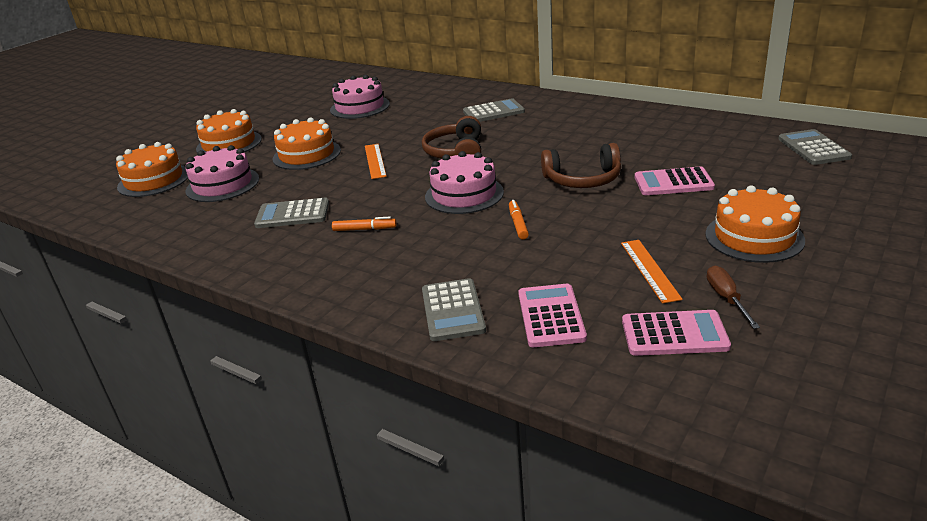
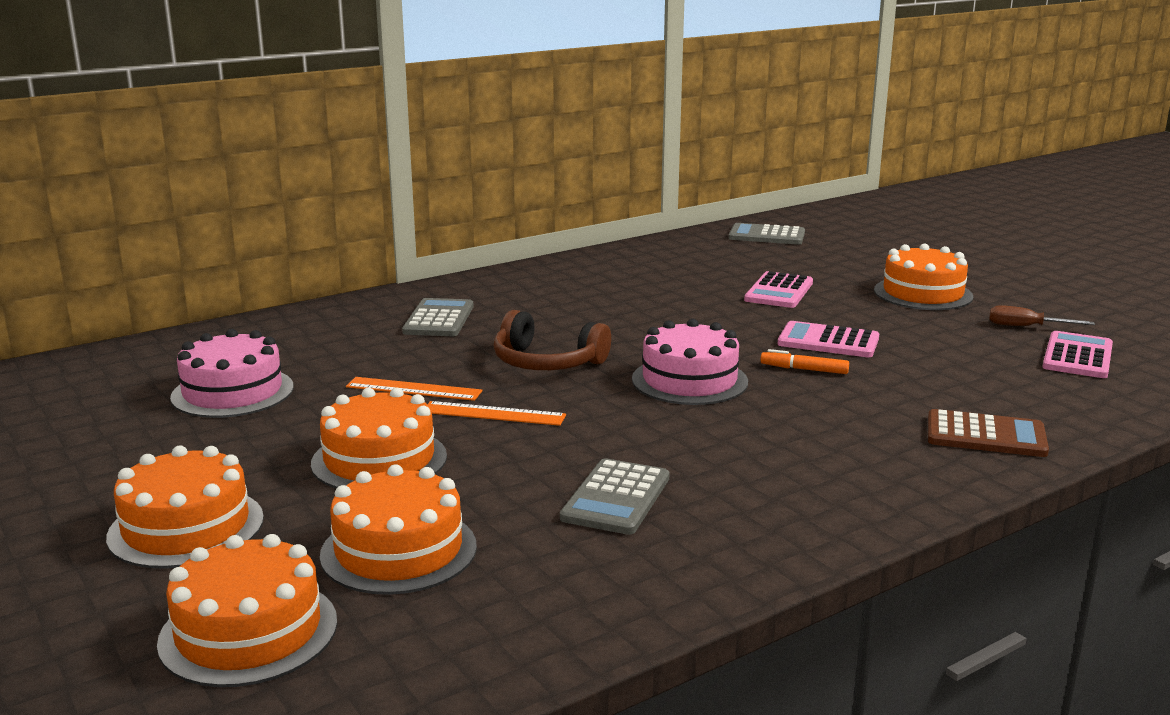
camera: 70 degrees left, 10 degrees down
(222, 185) = (399, 550): pink cake -> orange cake
(364, 229) = (728, 453): orange marker -> none
(453, 310) = (985, 435): grey calculator -> brown calculator
(550, 316) = (1022, 394): pink calculator -> pink calculator (828, 341)
(583, 179) = (724, 321): brown headphones -> none
(649, 270) = (956, 339): orange ruler -> orange ruler (413, 389)

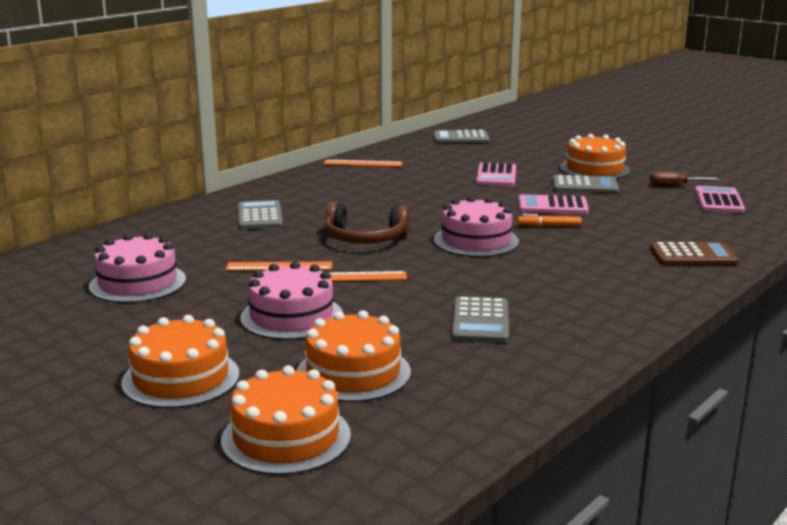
camera: 15 degrees left, 0 degrees up
(379, 460) = (291, 316): orange cake -> pink cake
(616, 260) = (363, 163): none -> orange ruler
(892, 316) = (584, 186): none -> grey calculator

